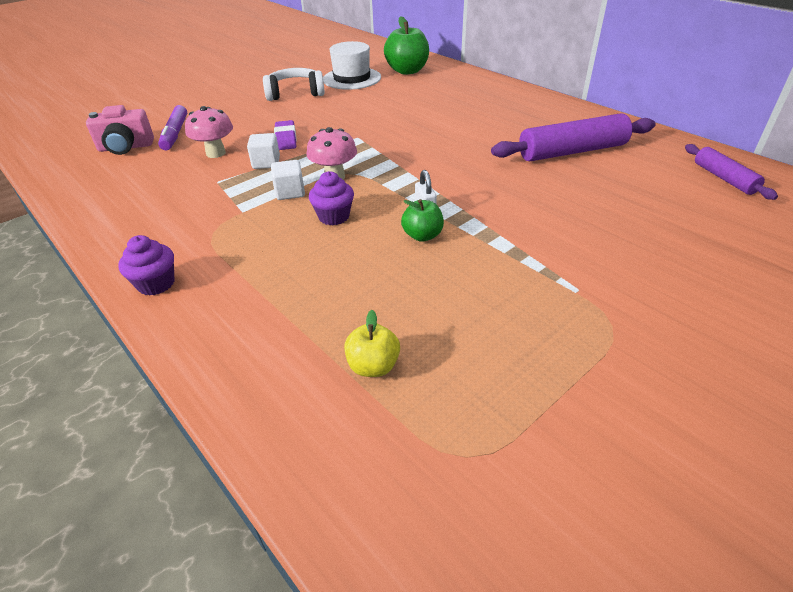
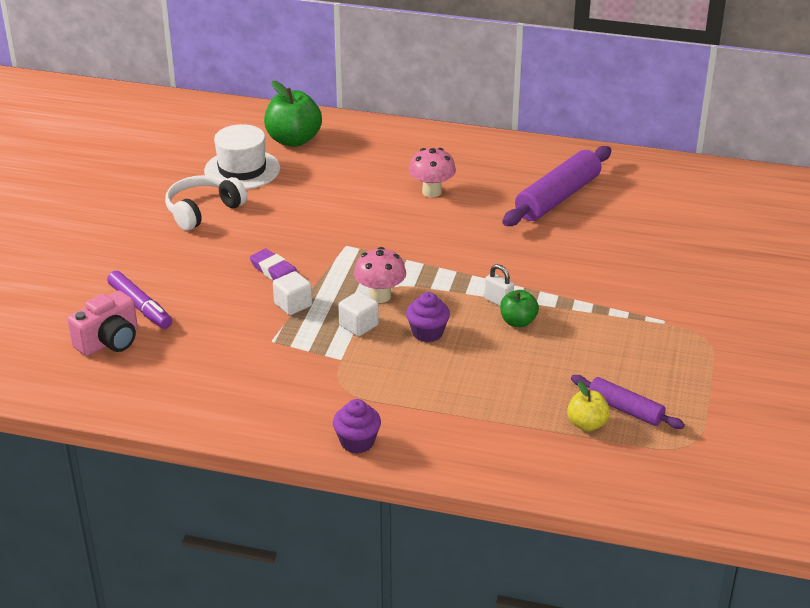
camera: 35 degrees left, 5 degrees down
(216, 153) = (224, 313): pink mushroom -> pink mushroom (432, 192)
(724, 178) = (692, 187): purple rolling pin -> purple rolling pin (625, 409)

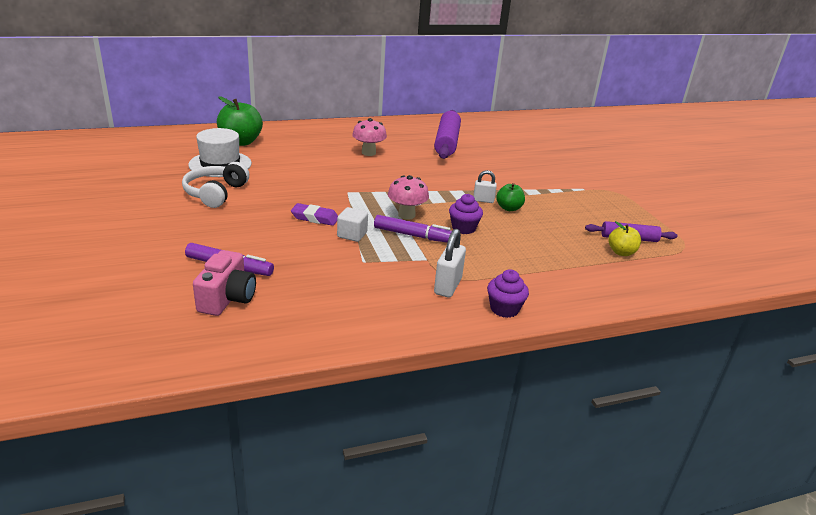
camera: 35 degrees left, 5 degrees down
(327, 397) = (447, 286): none -> white padlock
(358, 325) = (413, 235): white cube -> purple marker

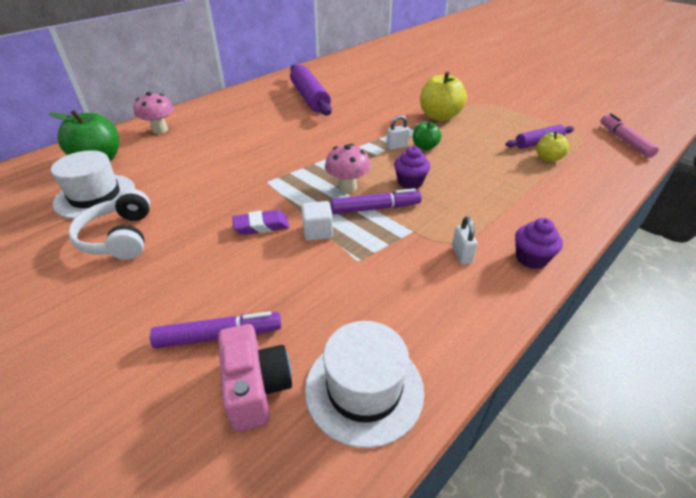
camera: 25 degrees left, 10 degrees up
(291, 325) = (364, 388): none -> white hat
(368, 153) = (248, 130): pink mushroom -> pink mushroom (160, 130)
(447, 286) = (461, 255): white padlock -> white padlock, size x0.64
(553, 190) = (439, 116): none -> yellow apple
(731, 265) = (624, 141): none -> pink marker

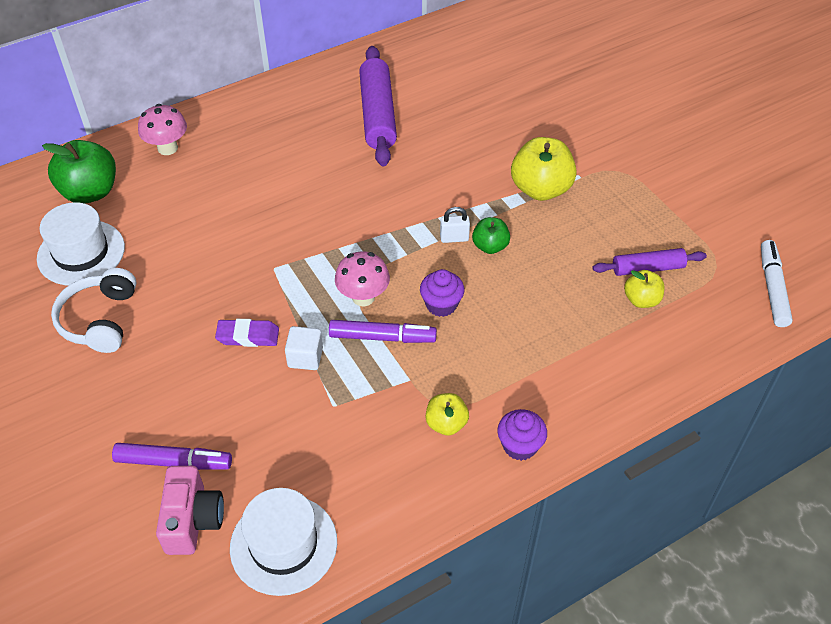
camera: 15 degrees right, 10 degrees up
(461, 255) = (446, 424): white padlock -> yellow apple
(624, 141) = (772, 288): pink marker -> white marker

